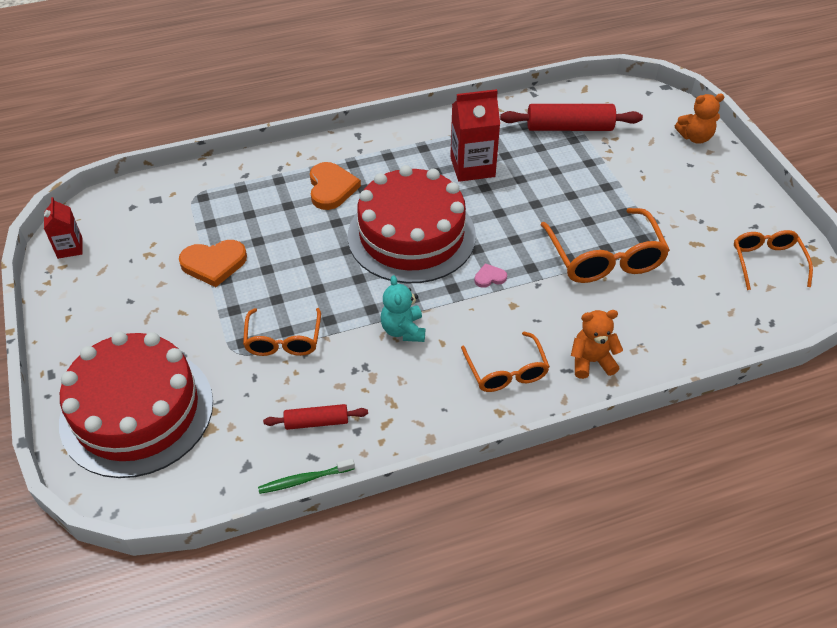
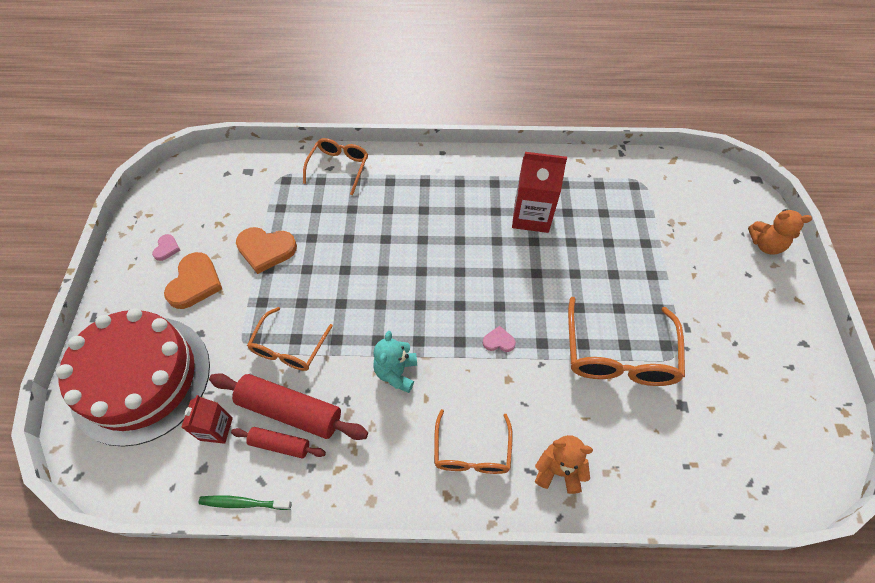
camera: 20 degrees right, 10 degrees up
(70, 248) = (162, 199): red carton -> red carton (216, 429)
(101, 291) = (166, 248): none -> pink heart
(331, 188) = (396, 202): orange heart -> orange heart (195, 283)
(411, 235) = (446, 273): red cake -> none
(569, 127) = (641, 199): red rolling pin -> red rolling pin (290, 410)
(767, 262) = (787, 414): orange glasses -> orange glasses (339, 167)

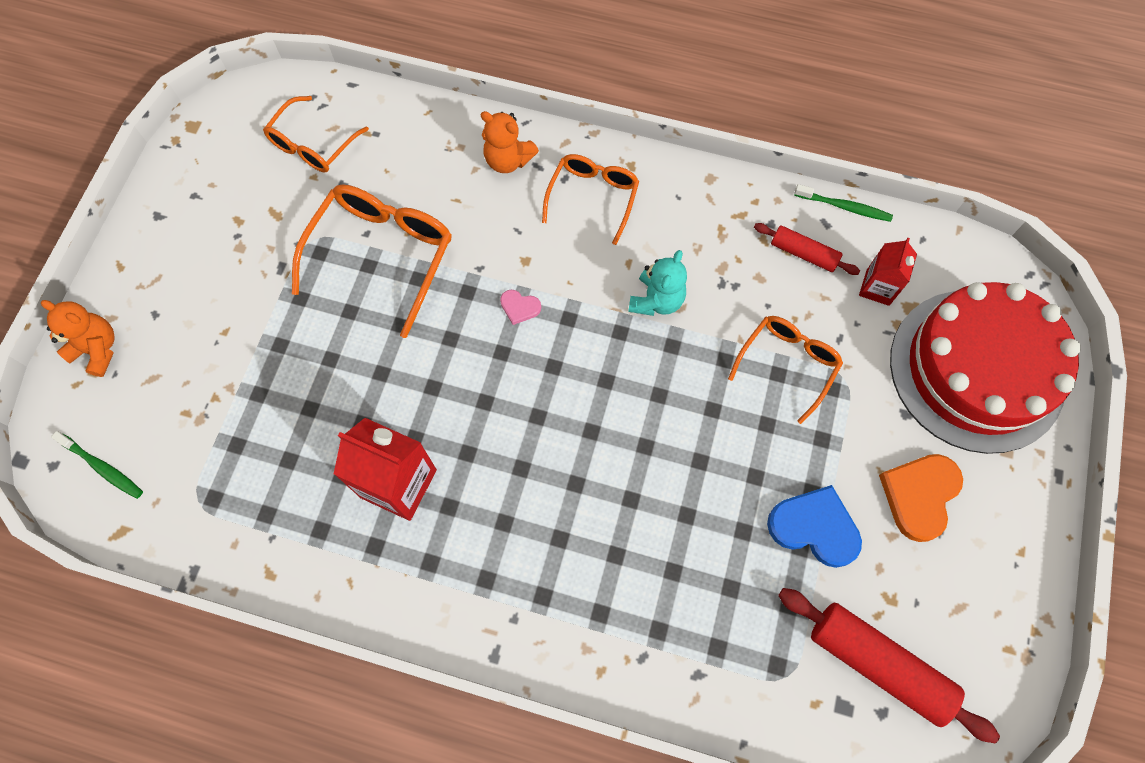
camera: 165 degrees left, 10 degrees up
(166, 248) = (969, 570): pink heart -> none
(266, 250) = (814, 527): orange heart -> blue heart
(290, 410) = (790, 287): red rolling pin -> red rolling pin (878, 664)
(339, 167) = (681, 671): orange glasses -> orange glasses (313, 145)
(707, 185) = (102, 467): none -> green toothbrush

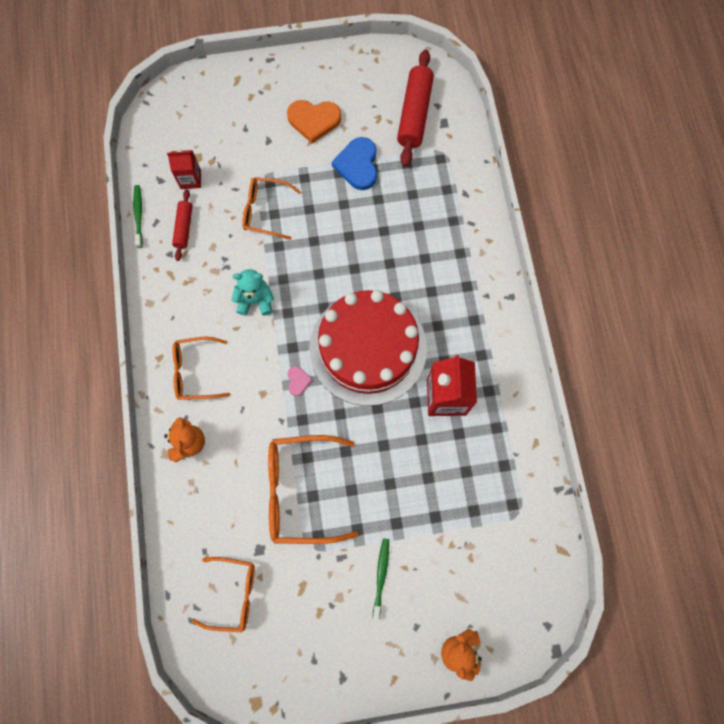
camera: 115 degrees left, 5 degrees up
(102, 467) = (531, 590): green toothbrush -> green toothbrush (381, 576)
(976, 370) = (223, 113): red cake -> red cake (368, 348)

